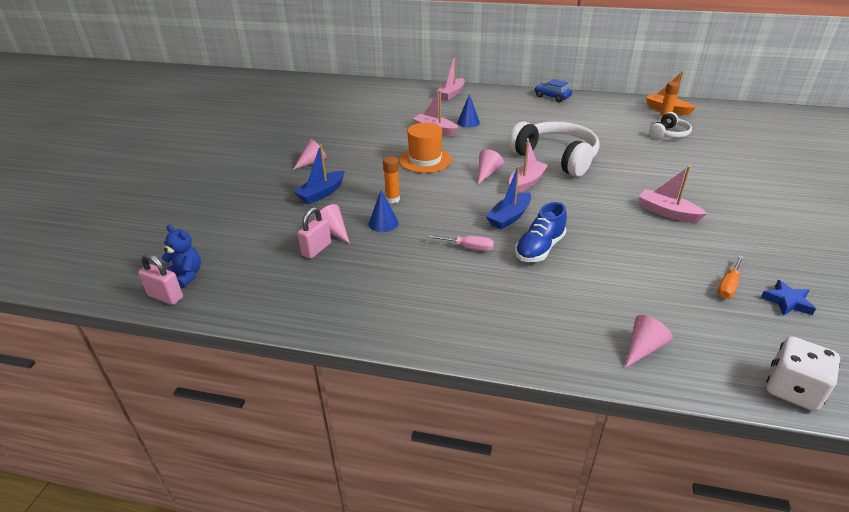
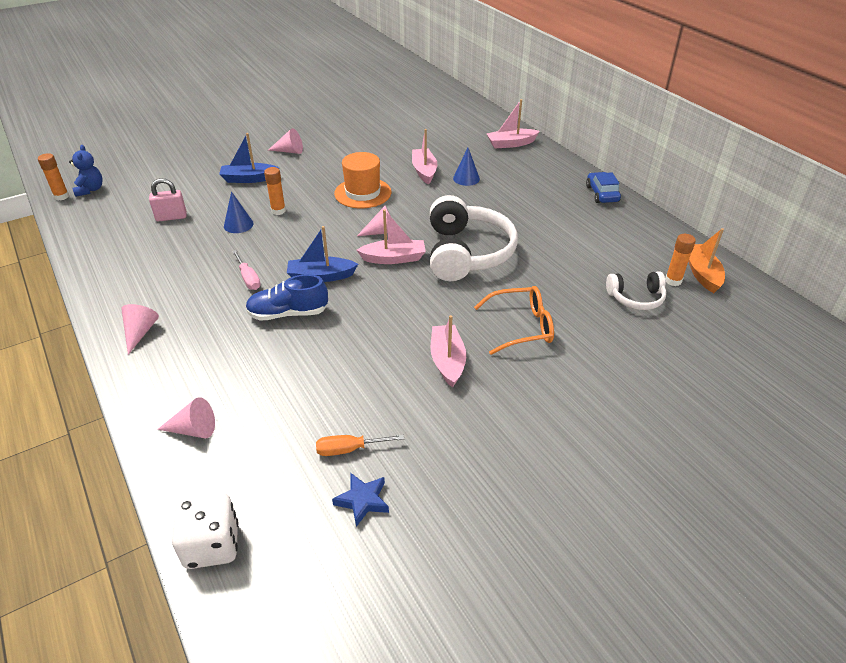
camera: 45 degrees right, 5 degrees up
(165, 297) = (61, 196): pink padlock -> orange glue stick
(333, 231) = (202, 211): pink cone -> pink cone (140, 332)
(658, 175) = (522, 327): none -> orange glasses

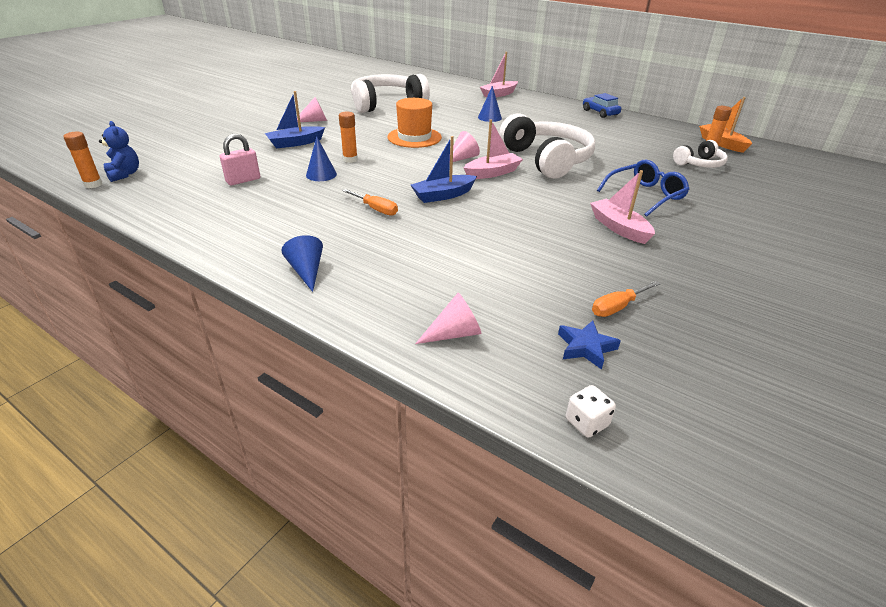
camera: 25 degrees left, 5 degrees down
(140, 332) = (307, 271): pink cone -> blue cone
(212, 545) = (586, 422): white dice -> white dice, size x0.55
(248, 278) = (375, 209): pink screwdriver -> orange screwdriver
(288, 313) = (444, 226): blue shoe -> none
(362, 501) = (675, 341): blue star -> blue star (586, 347)
(378, 139) = (387, 104): none -> white headphones
(424, 171) = (450, 118): pink boat -> none
(522, 327) = (645, 195): orange glasses -> blue glasses

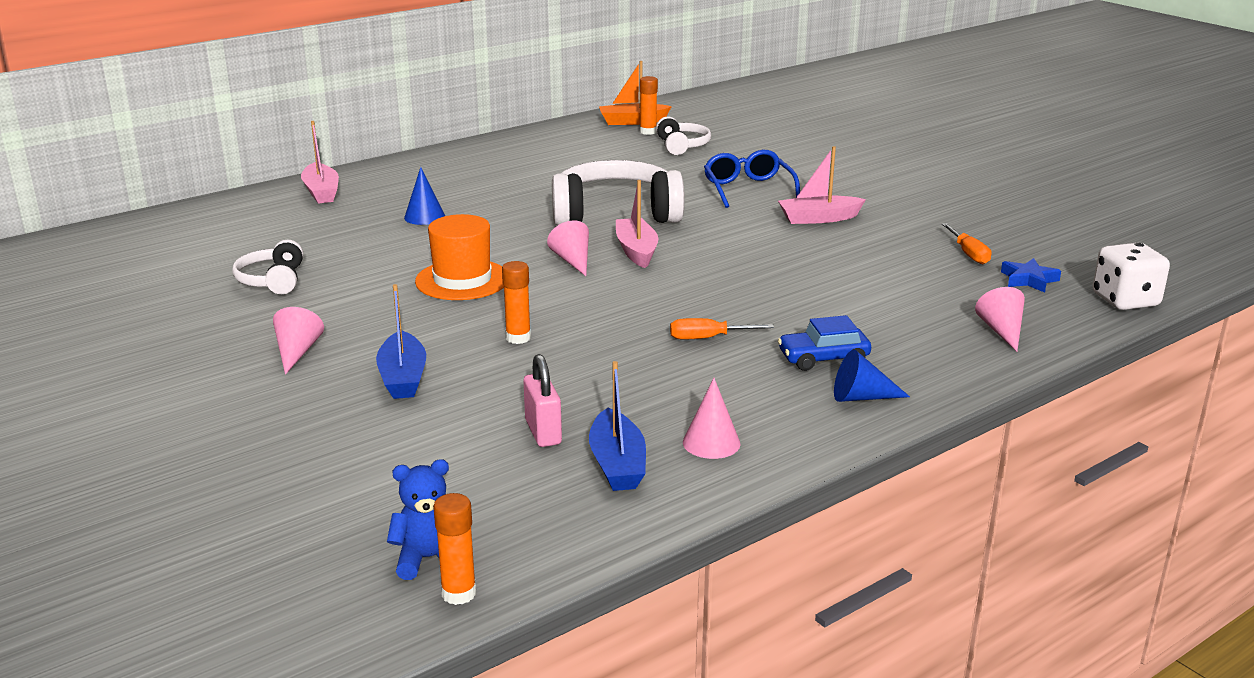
camera: 70 degrees left, 10 degrees down
(235, 225) = (711, 443): none -> pink cone
(321, 174) = (563, 365): blue cone -> none
(375, 209) = (708, 338): orange screwdriver -> orange screwdriver turned 150 degrees counterclockwise
(387, 104) = (273, 280): white headphones -> white headphones, size x0.52
(443, 195) = (689, 291): blue boat -> blue boat (617, 464)
(586, 422) = (1125, 300): white dice -> white dice, size x1.82
(600, 112) = (473, 150): blue car -> blue car (823, 358)

